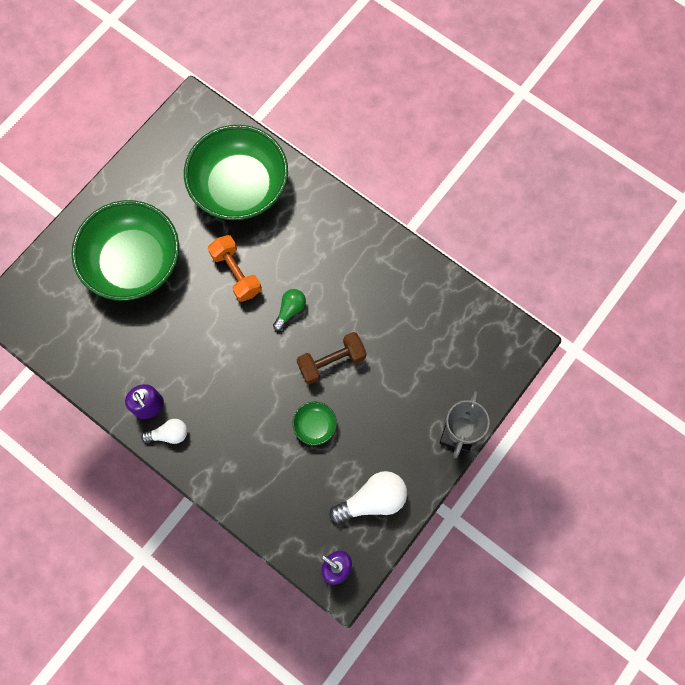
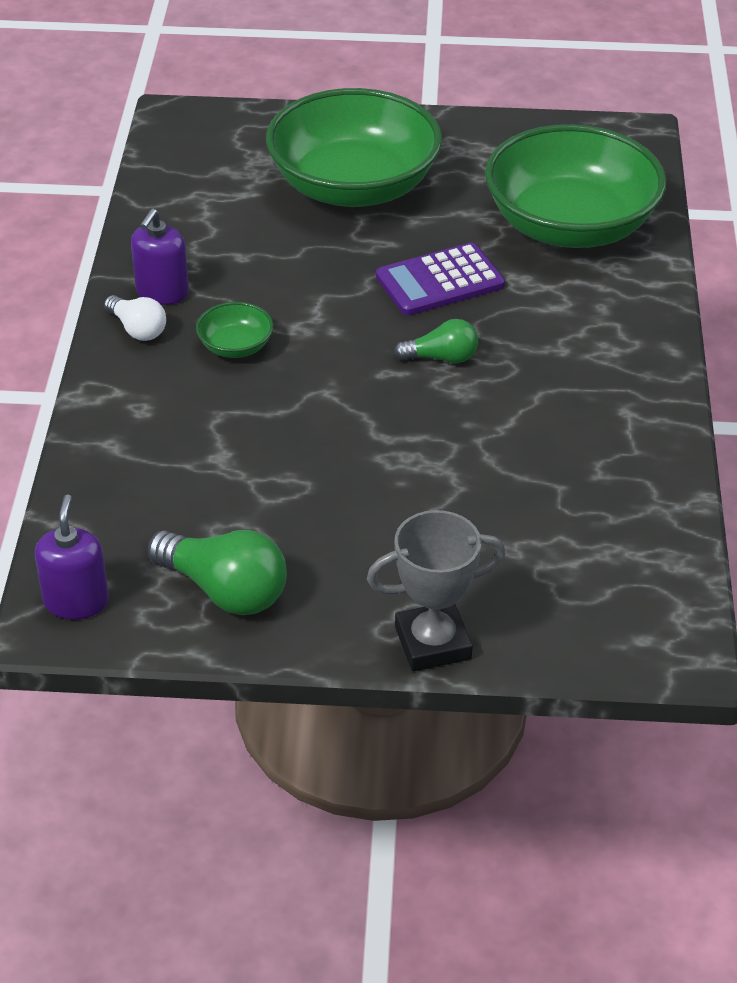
camera: 55 degrees right, 30 degrees down
(236, 273) = (440, 281): orange dumbbell -> purple calculator
(315, 425) = (287, 467): green bowl -> green bowl (235, 346)
(331, 362) = (406, 437): brown dumbbell -> none
(372, 500) = (224, 590): white light bulb -> green light bulb

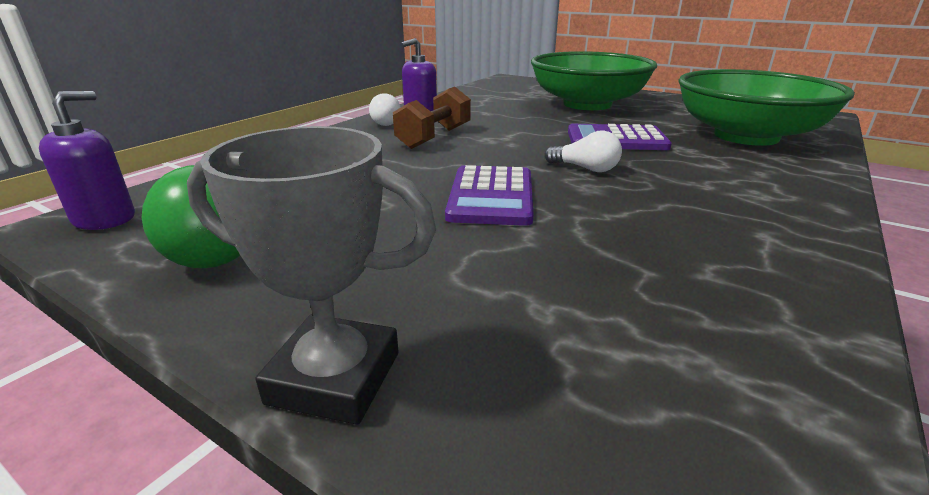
camera: 30 degrees right, 15 degrees down
(235, 346) = (434, 137): green bowl -> brown dumbbell
(387, 438) = (491, 196): none -> purple calculator
(441, 357) = (585, 168): green light bulb -> white light bulb

